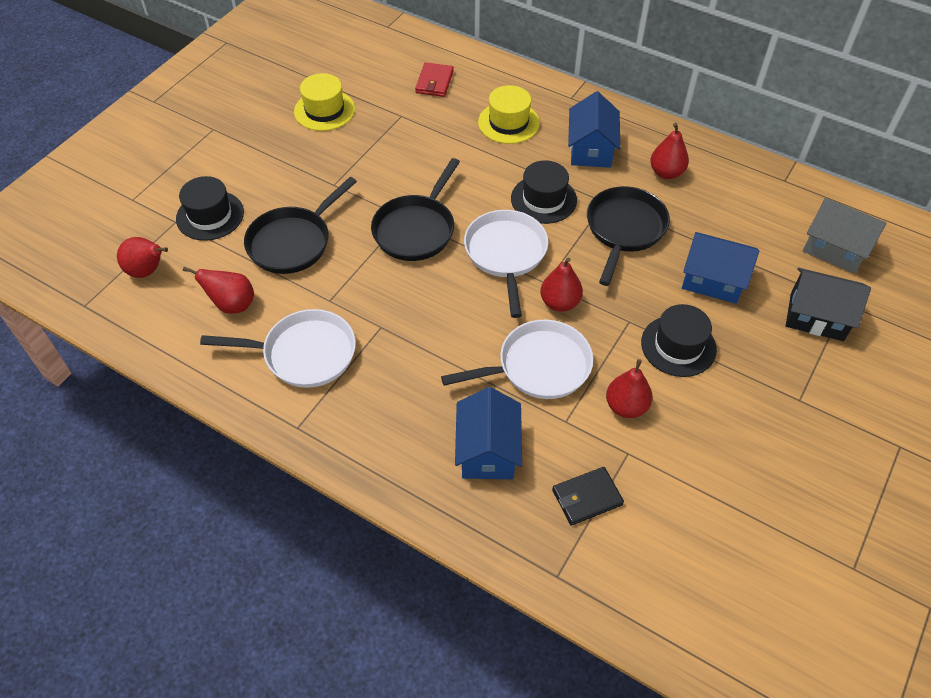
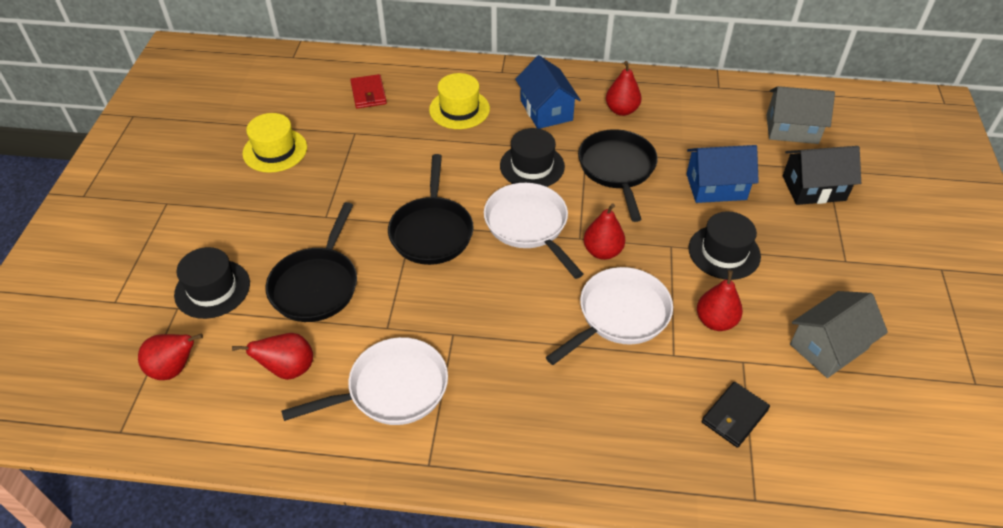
camera: 25 degrees left, 5 degrees down
(488, 450) = (623, 410): blue house -> none
(723, 473) = (828, 346): none -> grey house

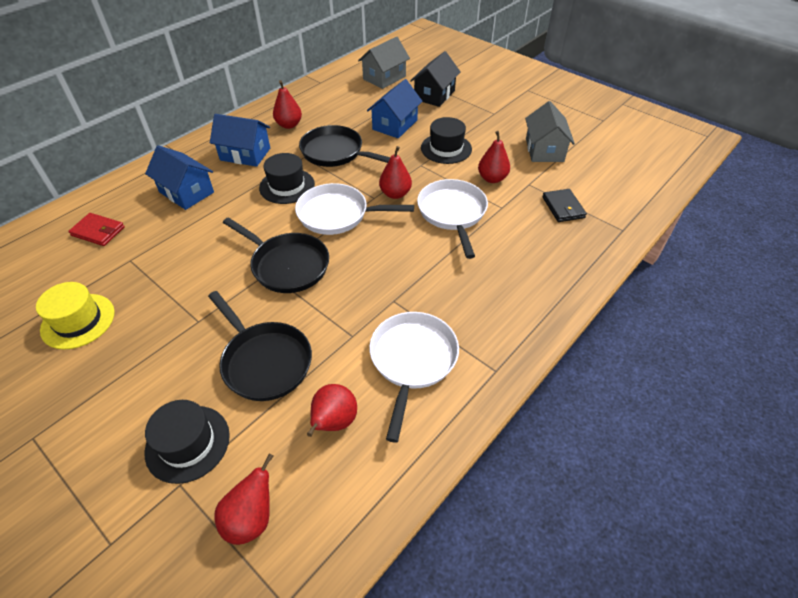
camera: 55 degrees left, 0 degrees up
(459, 109) = (186, 192): yellow hat -> blue house

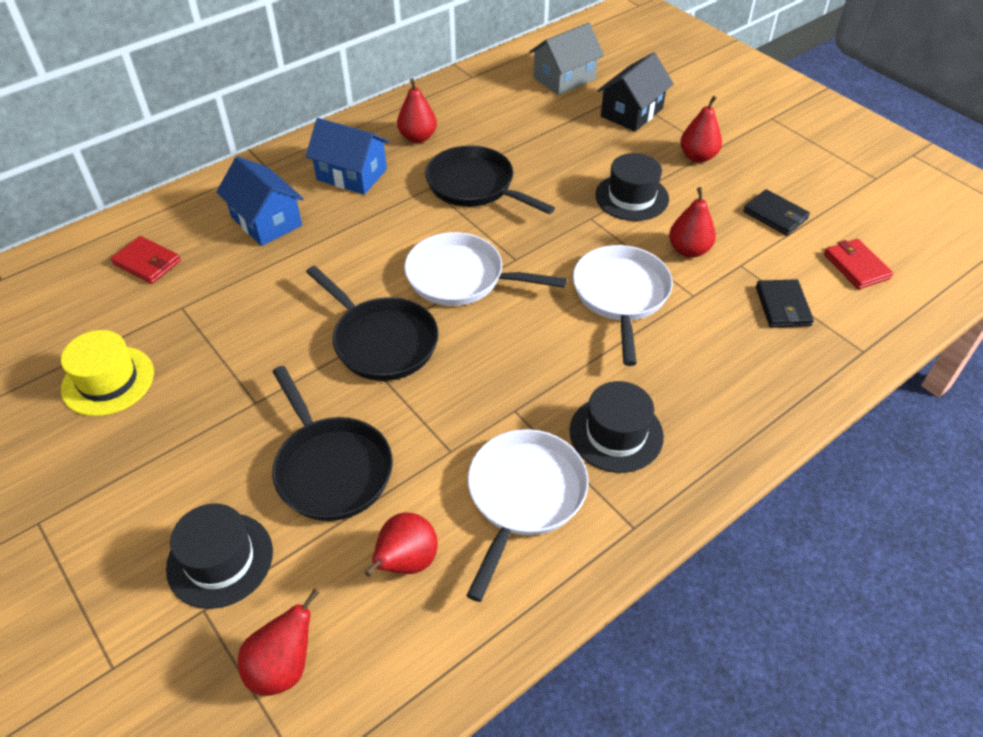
camera: 10 degrees right, 0 degrees up
(287, 186) = (400, 228): black hat -> black hat (616, 433)
(395, 125) = (565, 153): blue house -> none
(395, 194) = (546, 257): red pear -> red pear (697, 157)
(544, 150) = (775, 215): grey house -> black wallet
(604, 176) = (856, 266): none -> red wallet

